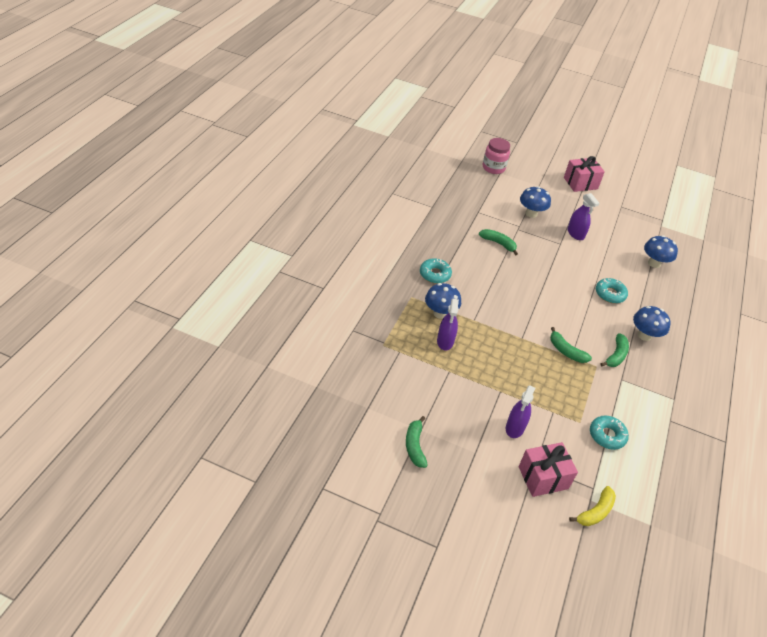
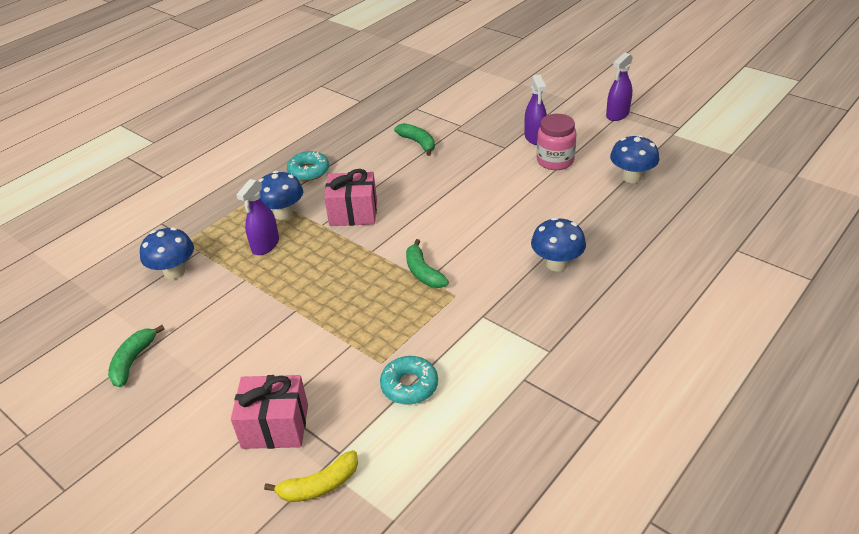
camera: 25 degrees right, 5 degrees down
(493, 168) = (471, 63): pink jar -> pink jar (555, 161)
(515, 427) = (282, 357): purple spray bottle -> purple spray bottle (617, 114)
(531, 213) = (487, 112): blue mushroom -> blue mushroom (174, 272)
(580, 183) = (581, 82): pink gift -> pink gift (353, 213)
(610, 294) = (537, 209): turquoise donut -> none
(616, 355) = (494, 285): green banana -> none

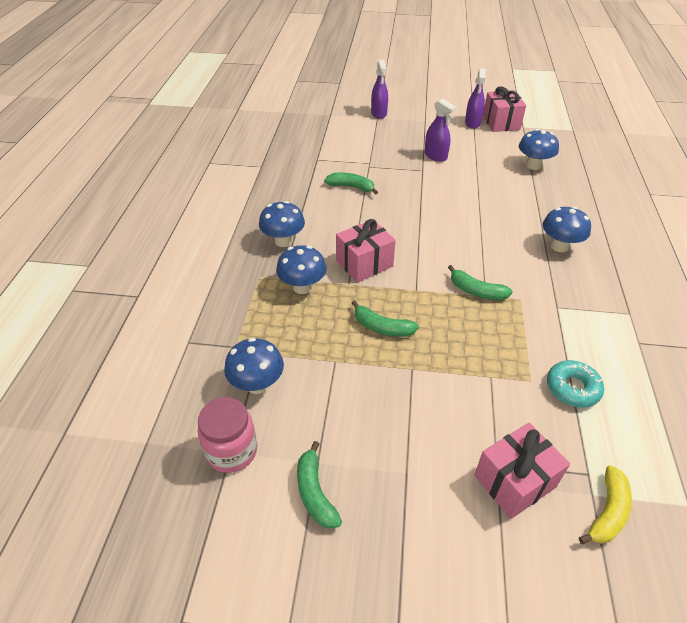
camera: 35 degrees left, 5 degrees up
(265, 245) = (318, 322): purple spray bottle -> purple spray bottle (379, 113)
(308, 269) = (382, 327): none -> green banana
(309, 171) = (283, 241): turquoise donut -> blue mushroom
(555, 161) = (470, 169): pink jar -> pink jar (232, 451)
(651, 123) = (501, 123): none -> pink gift

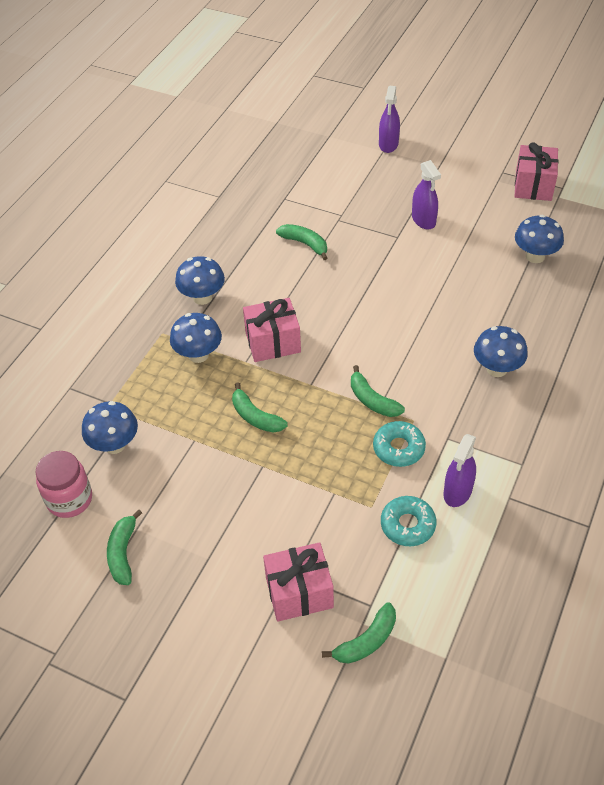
camera: 20 degrees right, 5 degrees up
(472, 123) = (497, 179): purple spray bottle -> purple spray bottle (457, 492)
(522, 324) = (398, 448): none -> turquoise donut
(607, 512) = (366, 641): yellow banana -> green banana

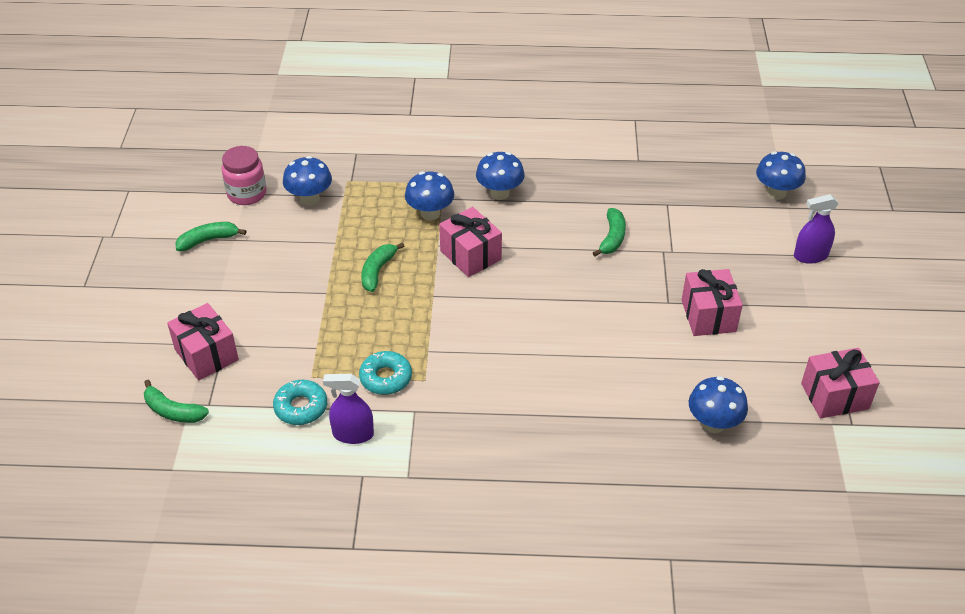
camera: 65 degrees right, 5 degrees down
(372, 400) = (435, 343): green banana -> none
(423, 220) = (708, 316): purple spray bottle -> pink gift
(497, 369) = (524, 428): blue mushroom -> blue mushroom (776, 193)

